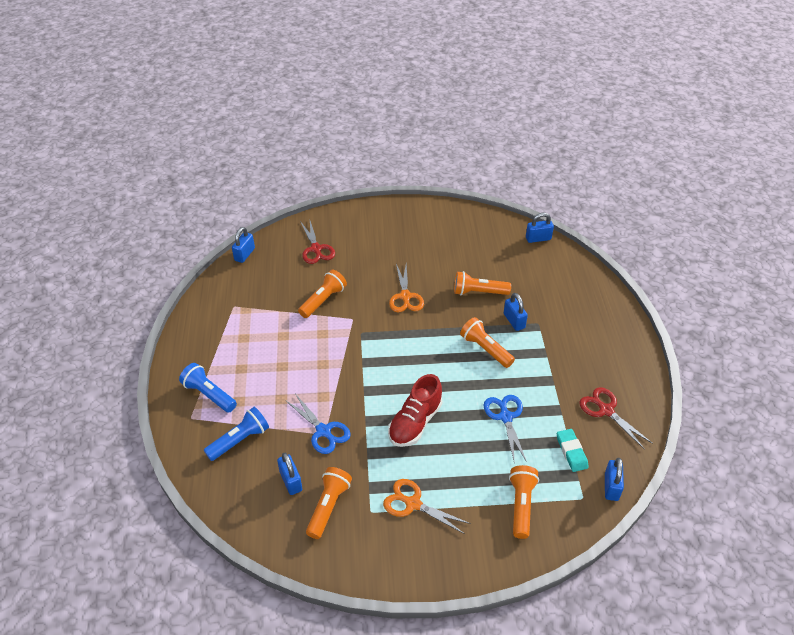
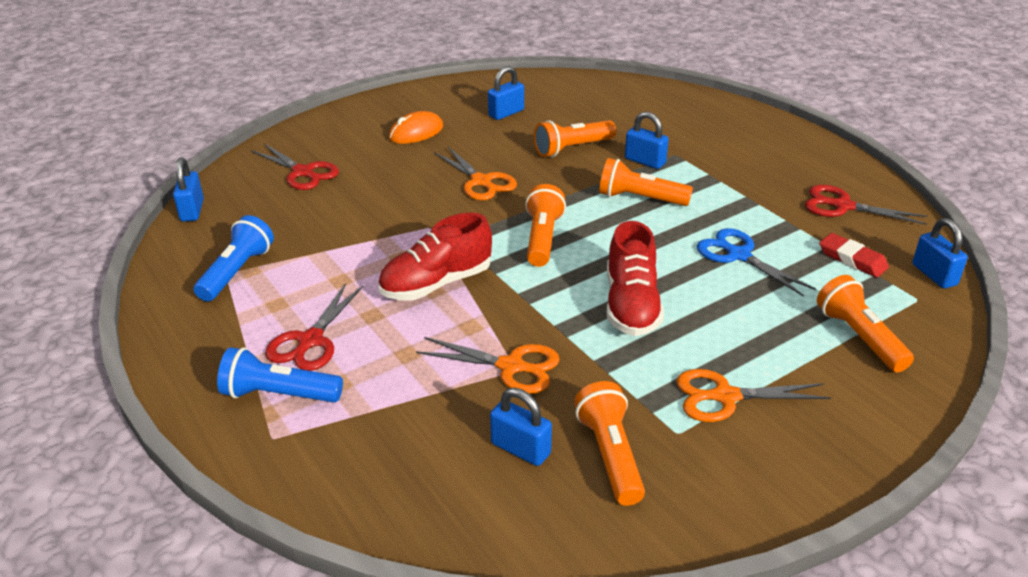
camera: 30 degrees left, 10 degrees down
(240, 440) = (386, 432): blue flashlight -> blue flashlight (237, 272)
(243, 369) = (310, 340): none -> red scissors
(323, 300) = (366, 221): orange flashlight -> orange flashlight (542, 238)
(323, 431) = (511, 366): blue scissors -> orange scissors
(327, 360) = (436, 284): none -> red shoe
(398, 242) = (416, 132): none -> orange mouse
(538, 238) = (590, 81): blue padlock -> blue padlock (506, 113)
(571, 452) = (852, 259): turquoise eraser -> red eraser

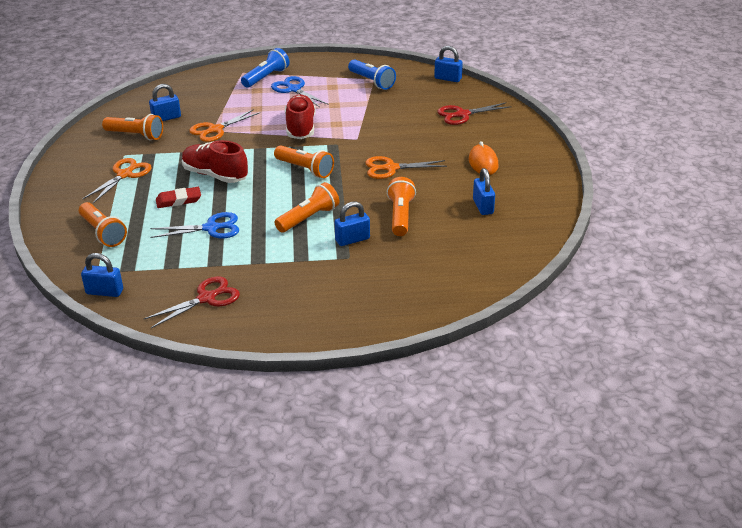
camera: 120 degrees right, 0 degrees up
(310, 340) = (294, 89): red scissors -> blue scissors
(852, 259) = (156, 268): red eraser -> red eraser (178, 200)
(859, 337) = (103, 233): orange flashlight -> orange flashlight turned 45 degrees clockwise

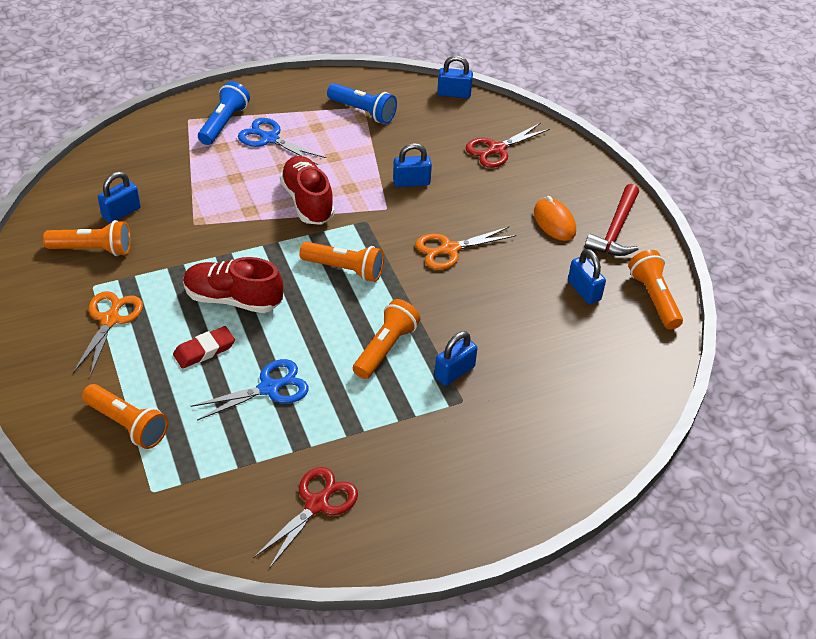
camera: 20 degrees left, 10 degrees up
(104, 292) = (177, 523): blue padlock -> blue padlock (411, 182)
(215, 129) = (197, 222): orange scissors -> none
(400, 216) = (495, 323): orange flashlight -> orange flashlight (653, 298)
(530, 174) = (616, 230): none -> red hammer

